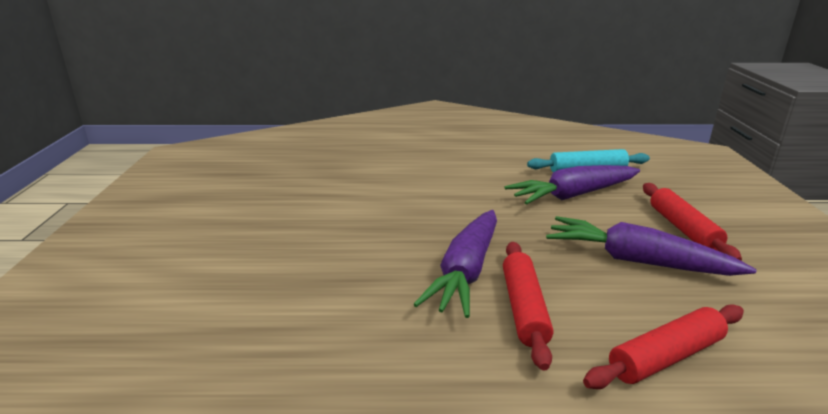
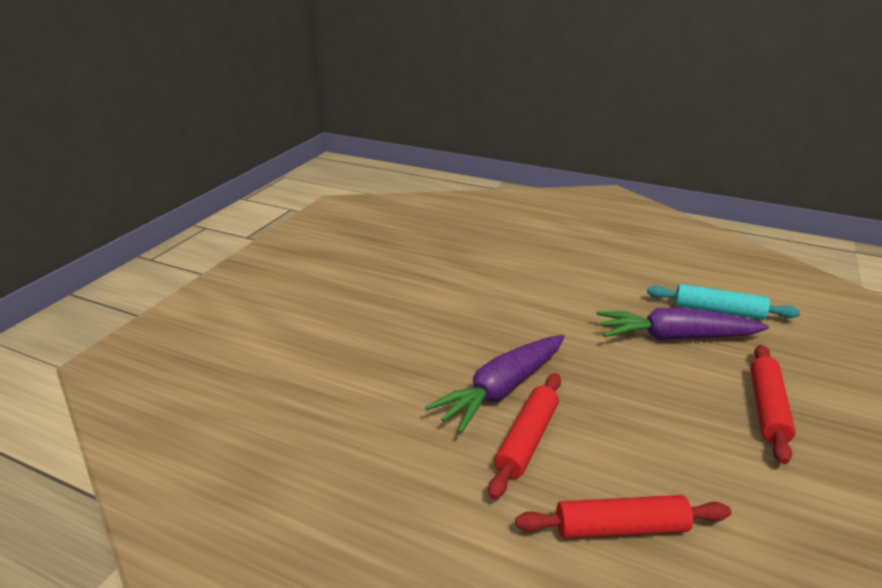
camera: 25 degrees right, 5 degrees up
(636, 261) = (679, 428): purple carrot -> none

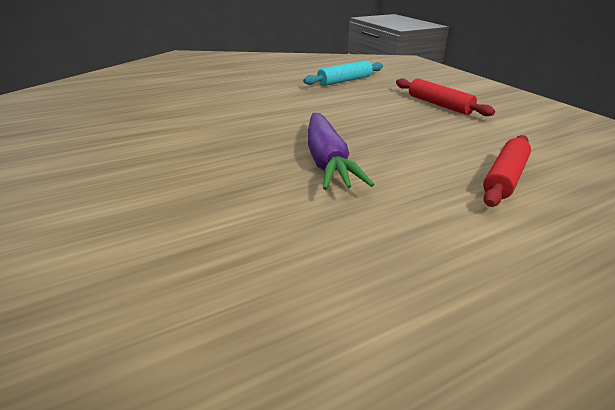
camera: 55 degrees left, 0 degrees up
(527, 440) = (393, 174): red rolling pin -> none
(674, 337) = (351, 98): purple carrot -> none

